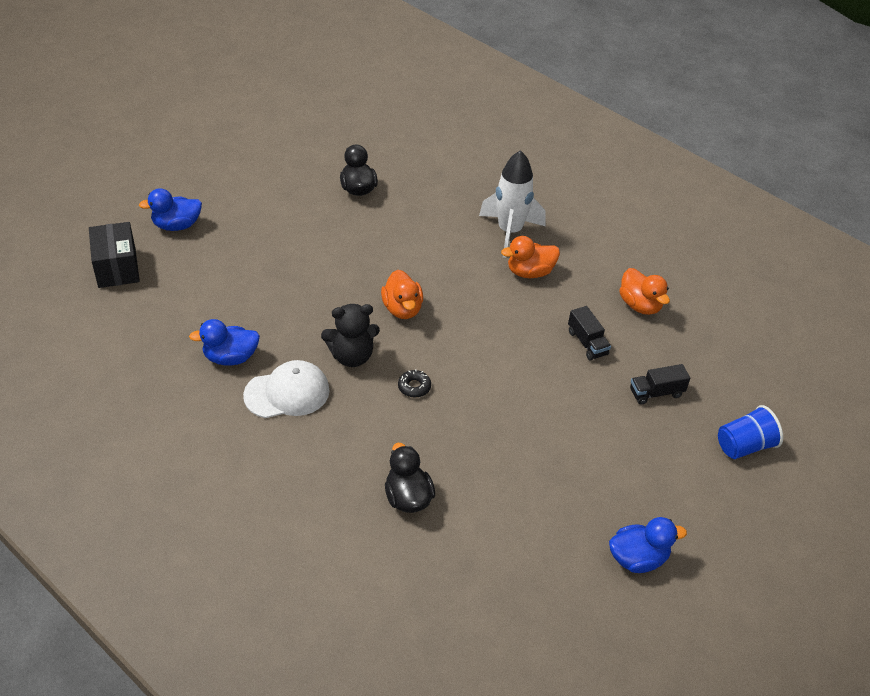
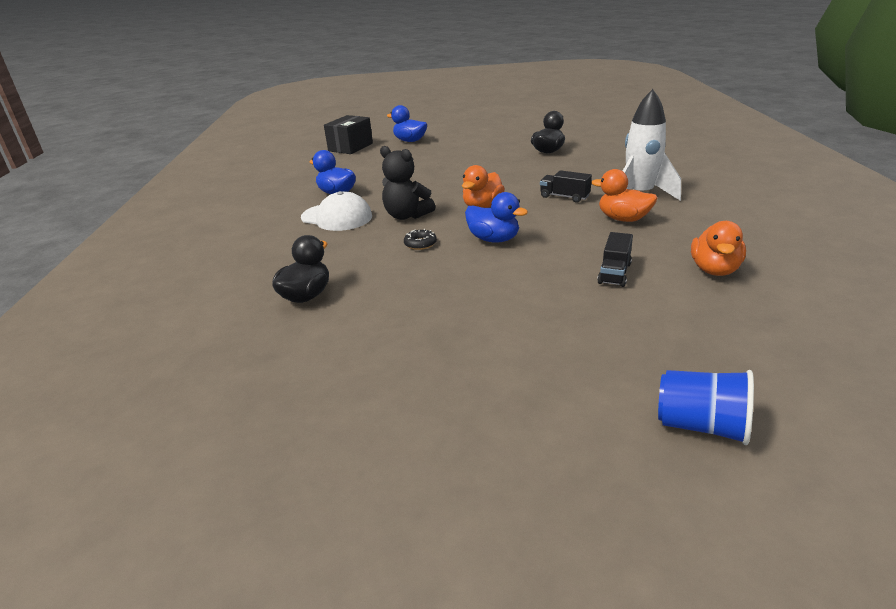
camera: 50 degrees right, 15 degrees down
(638, 559) = (412, 446): blue duck -> blue duck (494, 239)
(656, 393) = (641, 332): black truck -> black truck (564, 197)

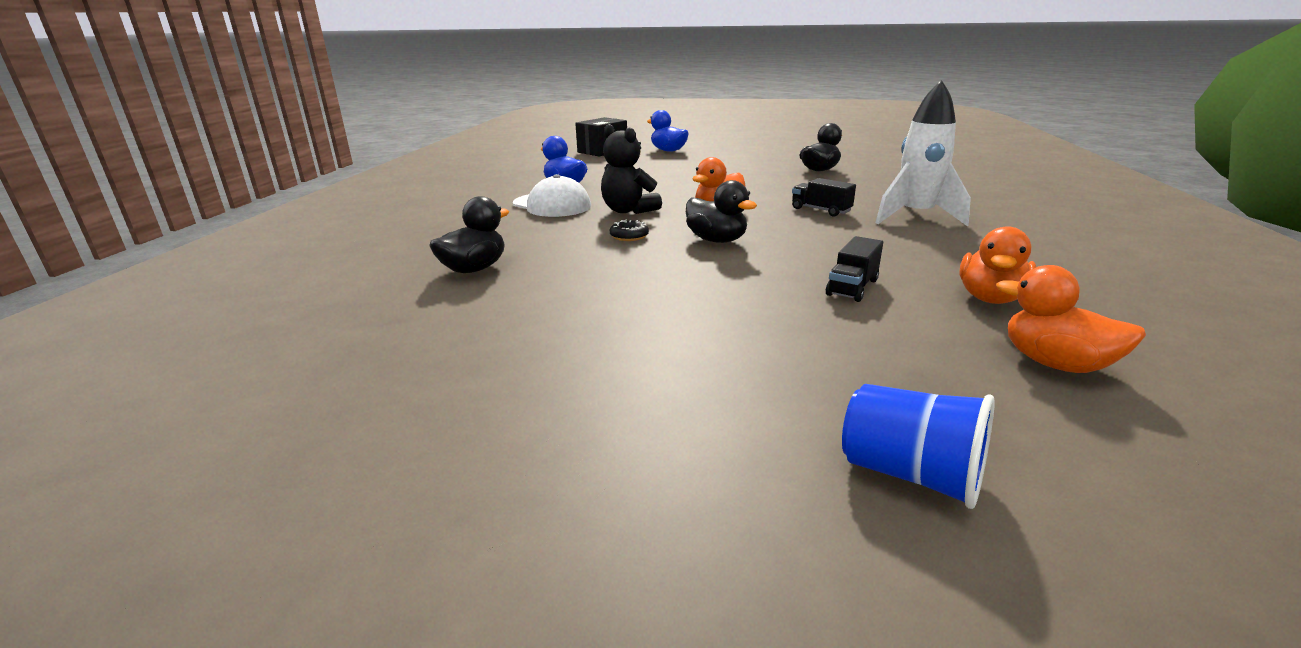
camera: 10 degrees right, 5 degrees down
(494, 239) = (716, 240): blue duck -> black duck
(623, 219) = (885, 236): orange duck -> orange duck (1055, 364)

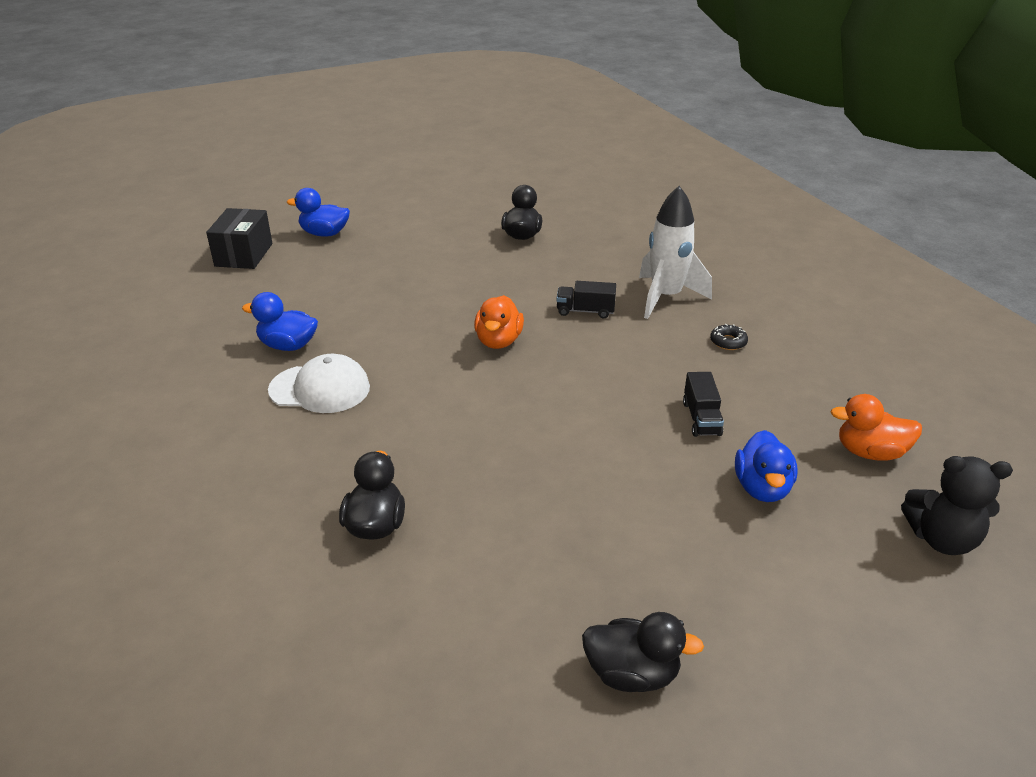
camera: 35 degrees left, 10 degrees up
(628, 210) = (413, 371): black teddy bear -> black teddy bear (941, 539)
(629, 236) = (462, 415): black donut -> black donut (728, 342)
(716, 240) = (545, 392): black duck -> black duck (632, 674)
(860, 348) = (762, 488): none -> blue duck
(910, 475) = (871, 588): blue cup -> none
(990, 298) = (792, 395): orange duck -> none

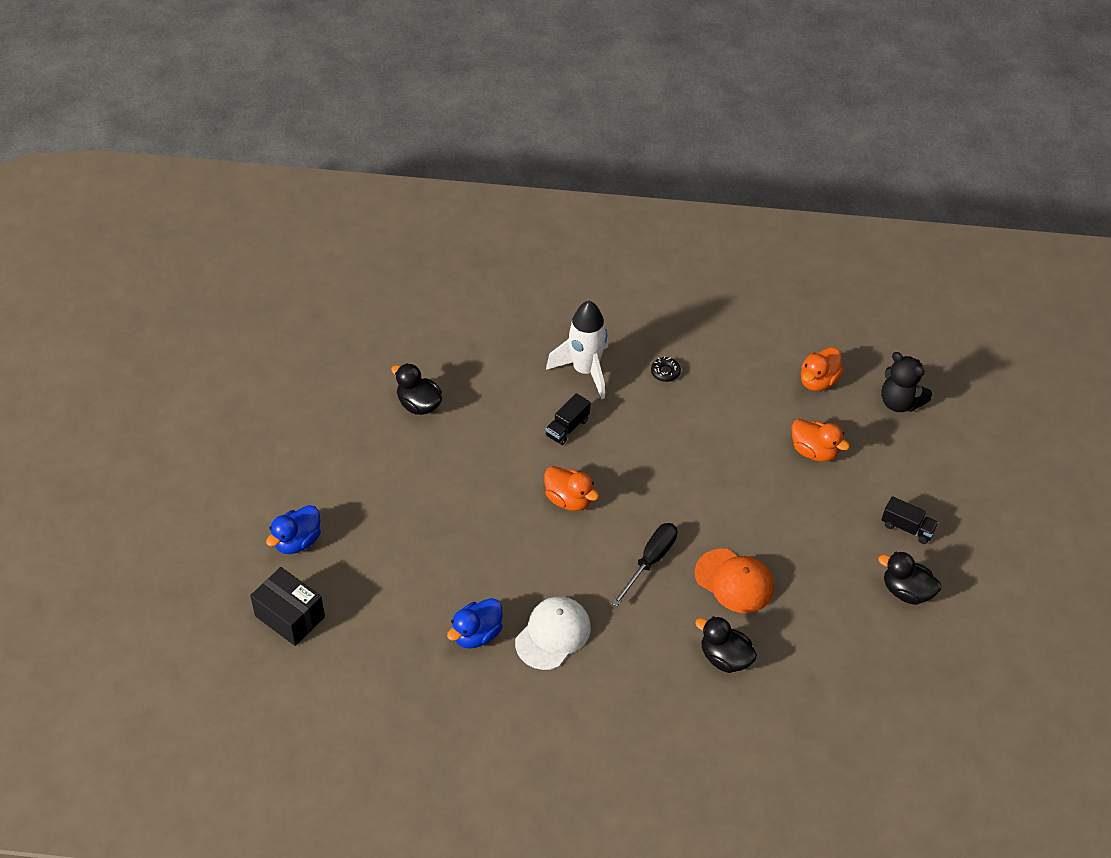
camera: 60 degrees left, 15 degrees up
(469, 418) = (650, 561): none -> black screwdriver
(497, 491) = (734, 581): none -> orange cap
(632, 674) = (906, 591): black duck -> black duck turned 105 degrees counterclockwise
(701, 418) = (734, 439): black truck -> black truck (907, 528)
(762, 488) = (814, 451): blue duck -> orange duck
(941, 539) = (899, 402): black teddy bear -> black teddy bear turned 90 degrees clockwise

